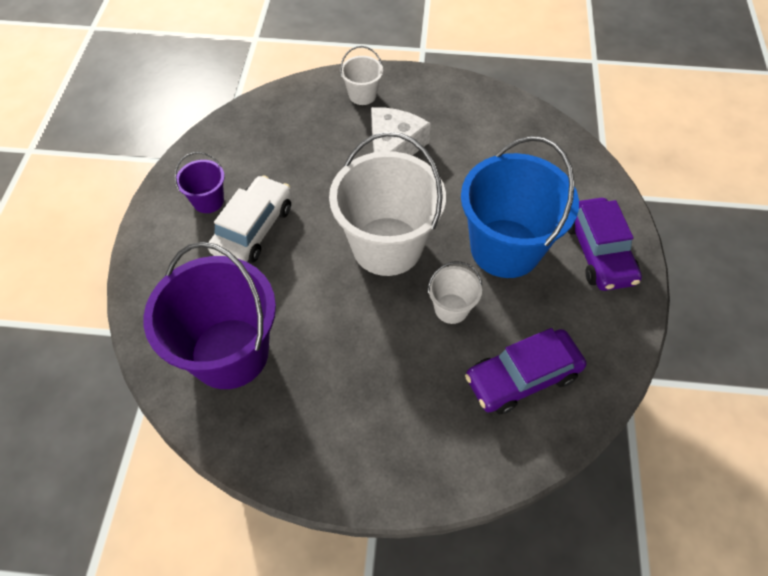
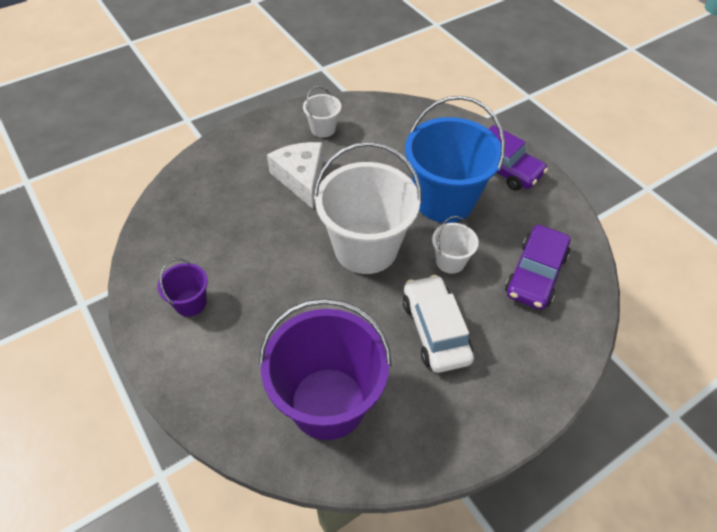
camera: 40 degrees left, 5 degrees down
(253, 229) = (251, 300): white car -> white car (435, 330)
(362, 95) = (239, 153): white bucket -> white bucket (323, 129)

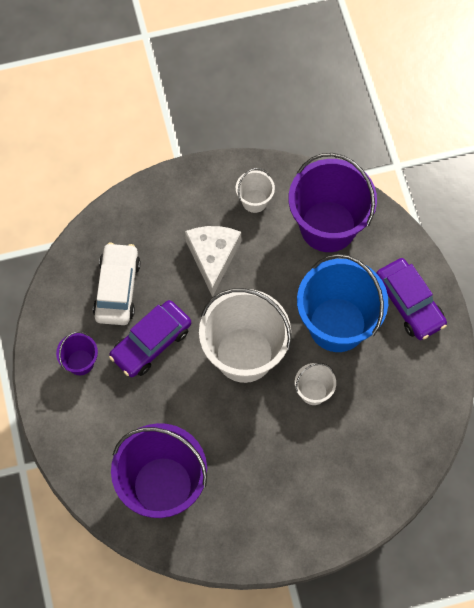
camera: 20 degrees right, 15 degrees up
(398, 131) = (328, 226): none -> purple bucket
(435, 330) = (271, 453): white car -> white car (117, 289)
(535, 274) = (382, 429): purple car -> purple car (151, 343)

